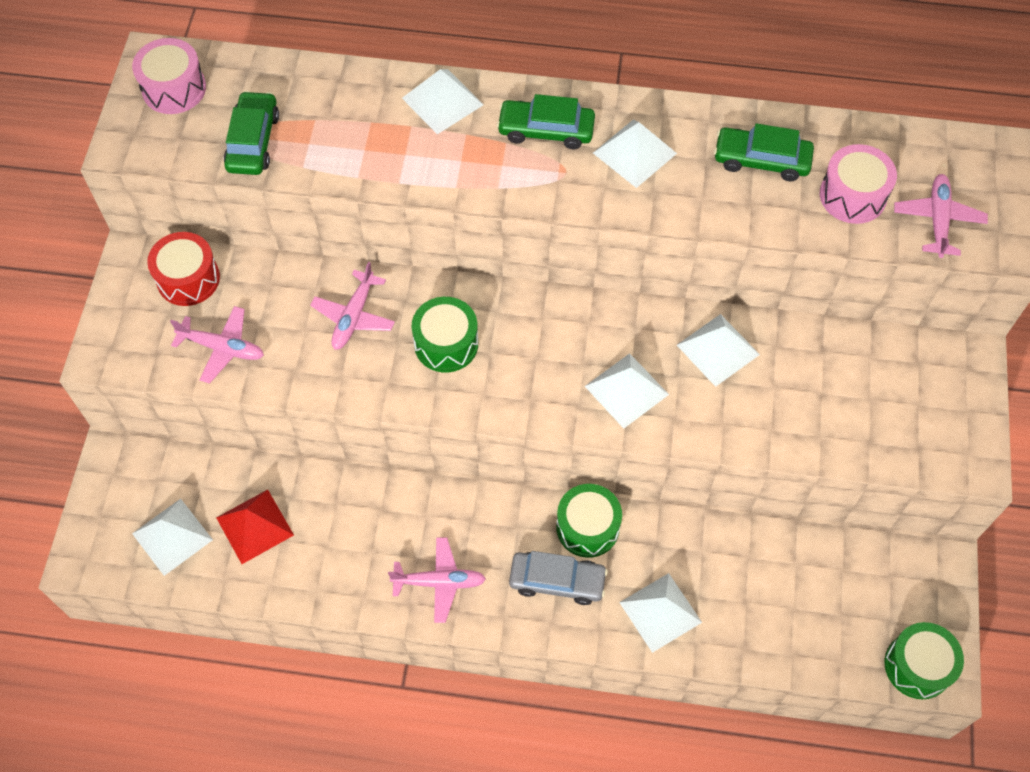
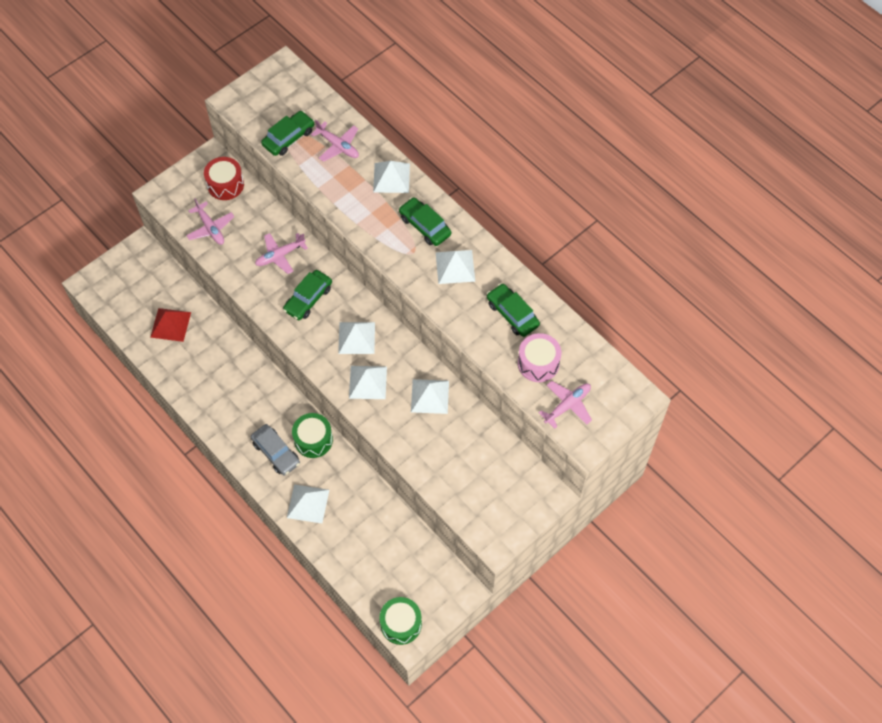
camera: 40 degrees right, 0 degrees up
(172, 536) = (133, 302): white pyramid -> white pyramid (356, 337)
(174, 88) = (278, 87): pink drum -> none
(439, 582) = (224, 412): pink plane -> pink plane (338, 146)
(446, 344) = (308, 299): green drum -> green car

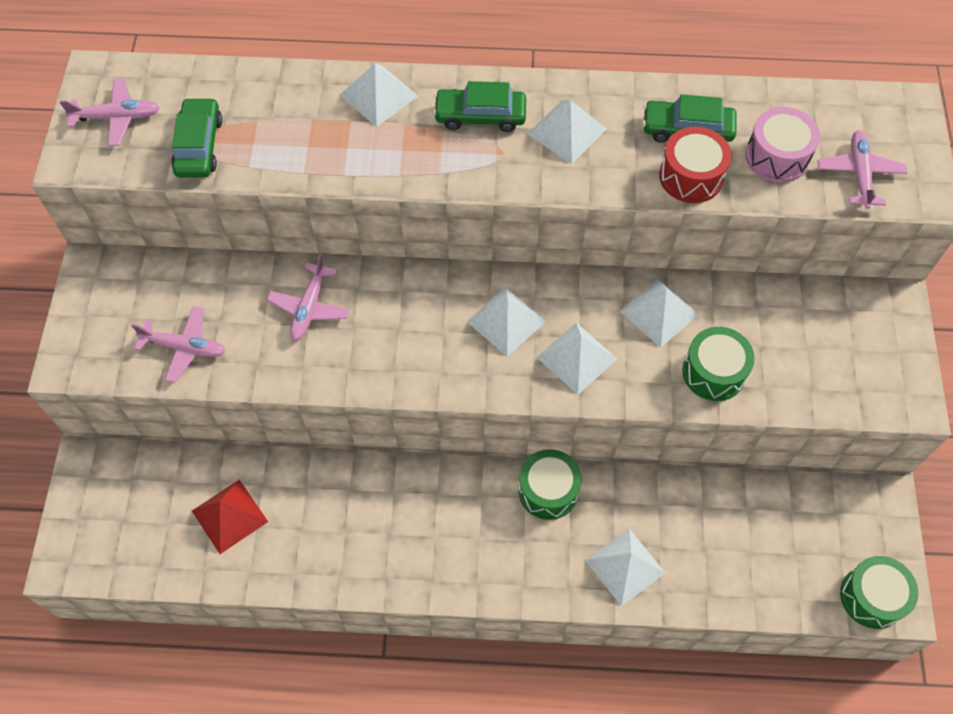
camera: 45 degrees left, 0 degrees up
(225, 184) = (146, 283): red drum -> red drum (691, 176)
(276, 453) = (524, 545): grey car -> none
(308, 299) = (400, 327): green car -> none
(338, 146) = (272, 109): pink plane -> pink plane (117, 117)
(421, 445) = (713, 372): none -> green drum

